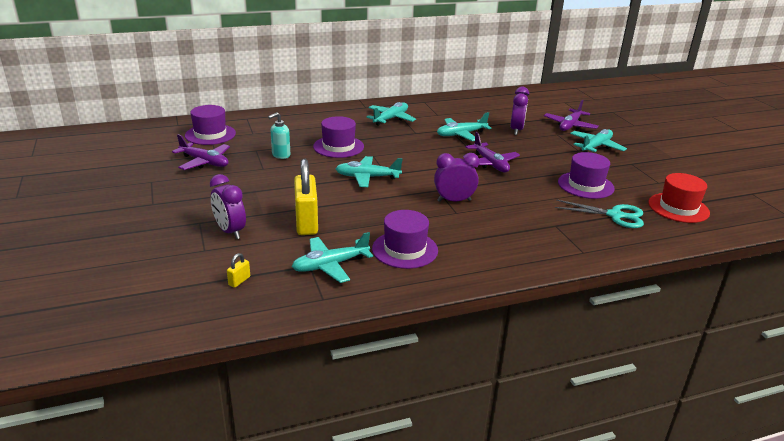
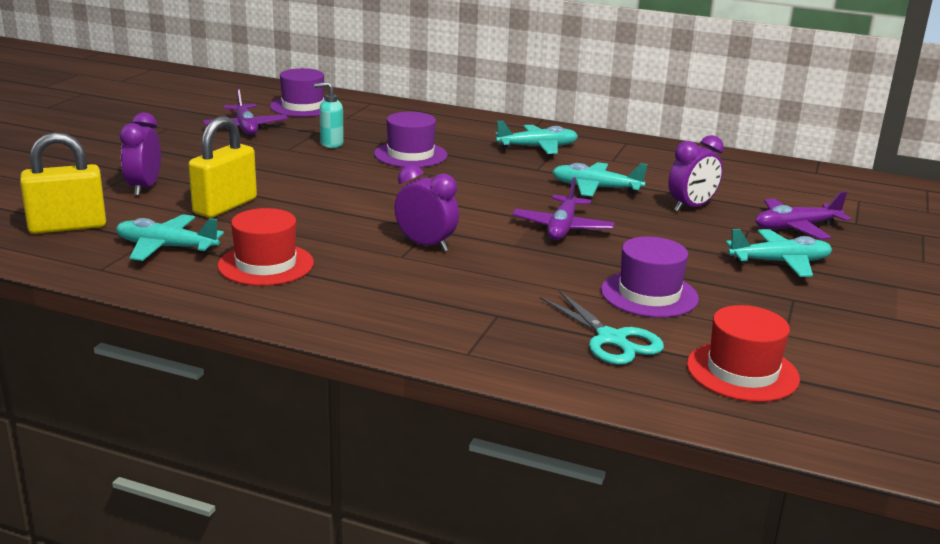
camera: 40 degrees right, 5 degrees down
(239, 281) = (67, 226): yellow padlock -> yellow padlock, size x2.45
(367, 177) = (377, 191): turquoise plane -> none
(405, 249) = (266, 264): purple hat -> red hat

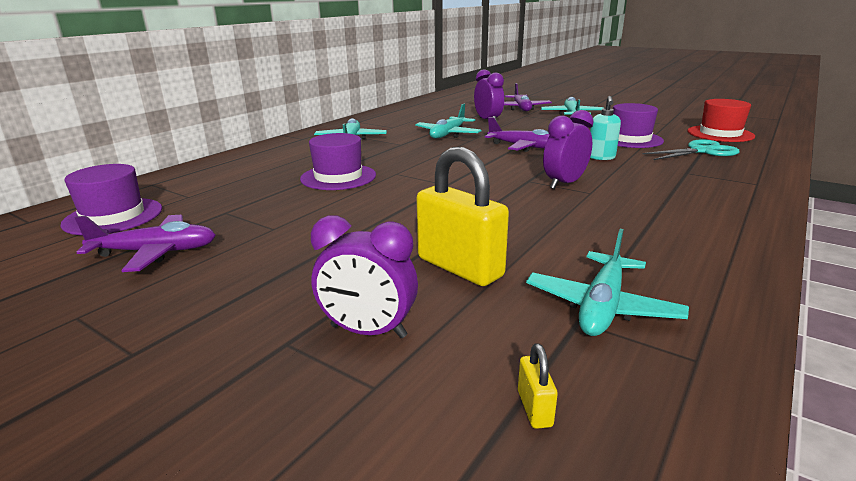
camera: 75 degrees left, 0 degrees up
(67, 226) = (534, 408): yellow padlock -> yellow padlock, size x0.41
(266, 264) = (631, 246): red hat -> none
(331, 144) = (275, 206): turquoise soap dispenser -> turquoise soap dispenser (601, 157)

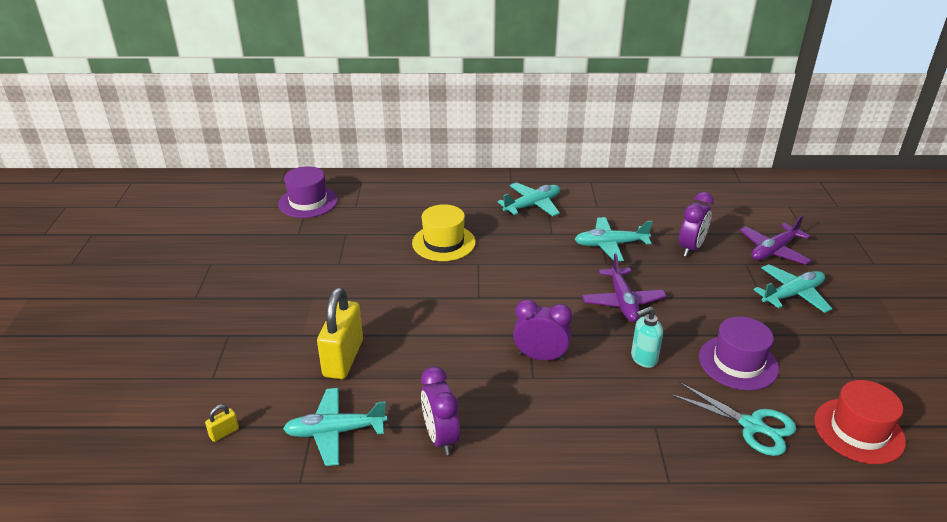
camera: 55 degrees right, 10 degrees up
(156, 252) = (280, 244): purple plane -> none
(338, 177) = (443, 243): purple hat -> yellow hat
(368, 331) = (253, 355): purple clock -> purple clock (440, 437)

